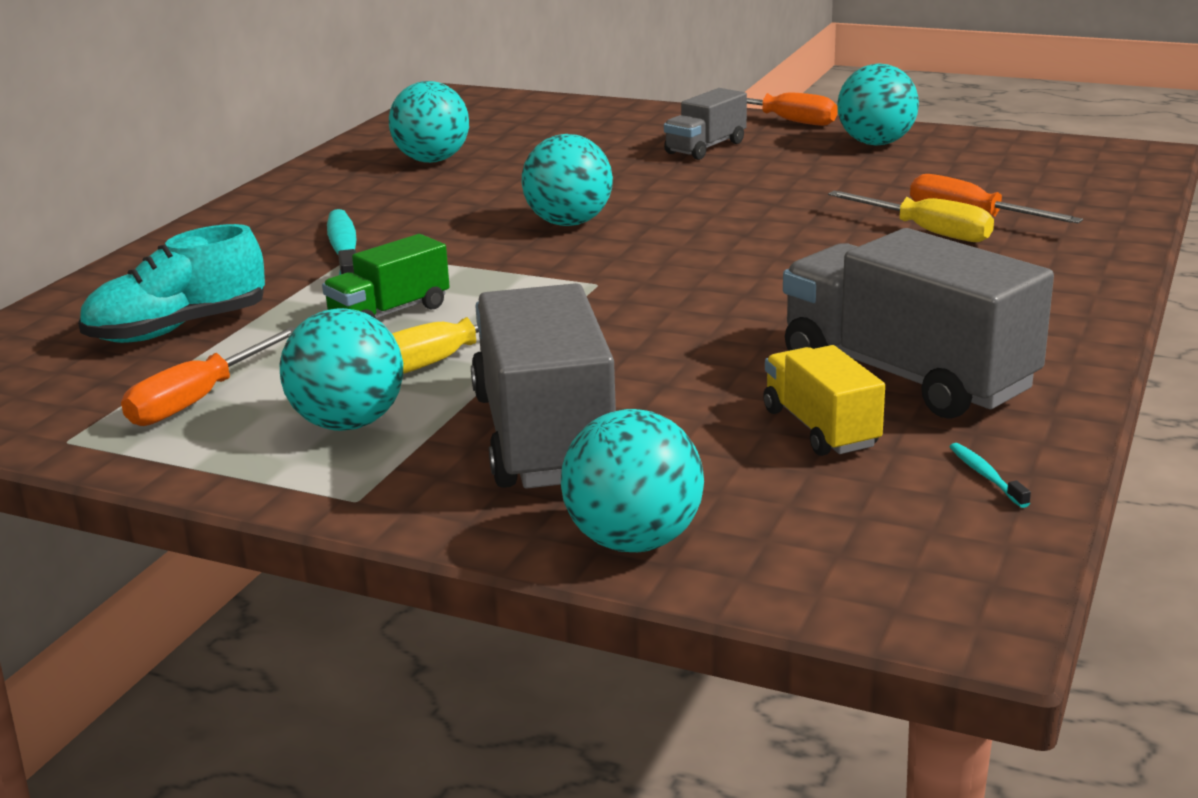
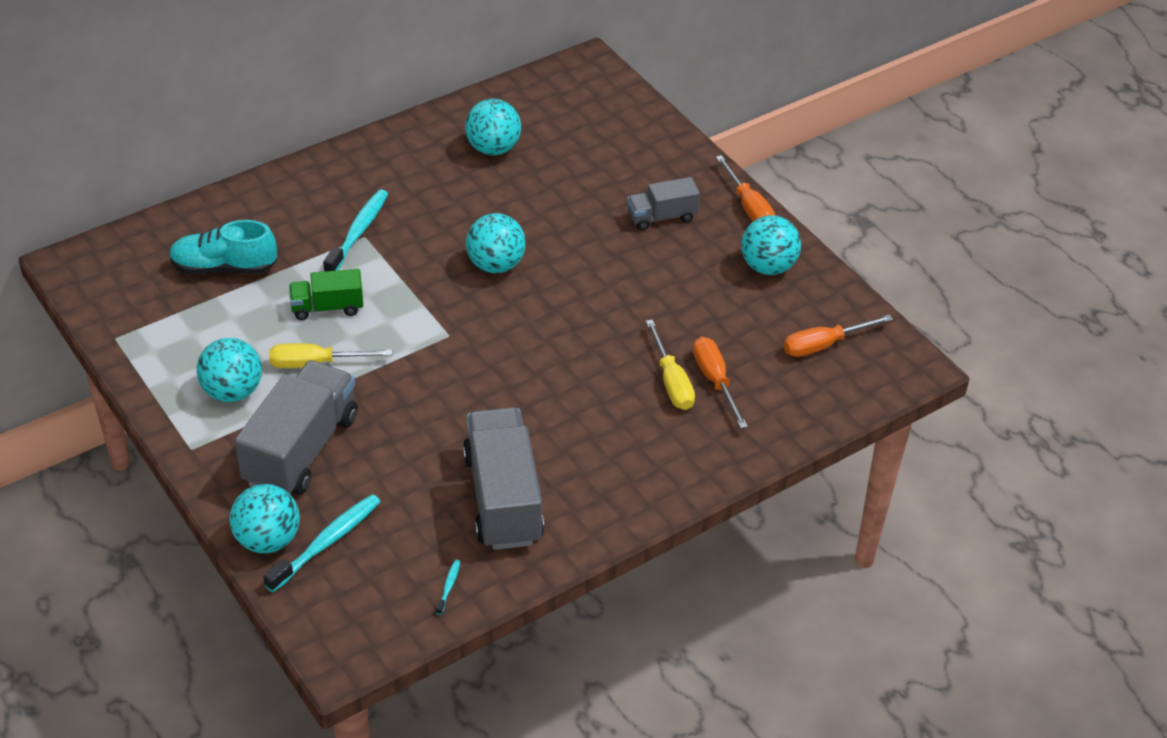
camera: 30 degrees right, 20 degrees up
(199, 400) = (188, 336): orange screwdriver -> orange screwdriver (824, 345)
(733, 507) = (326, 542): none -> turquoise toothbrush
(820, 428) = (419, 514): yellow truck -> none

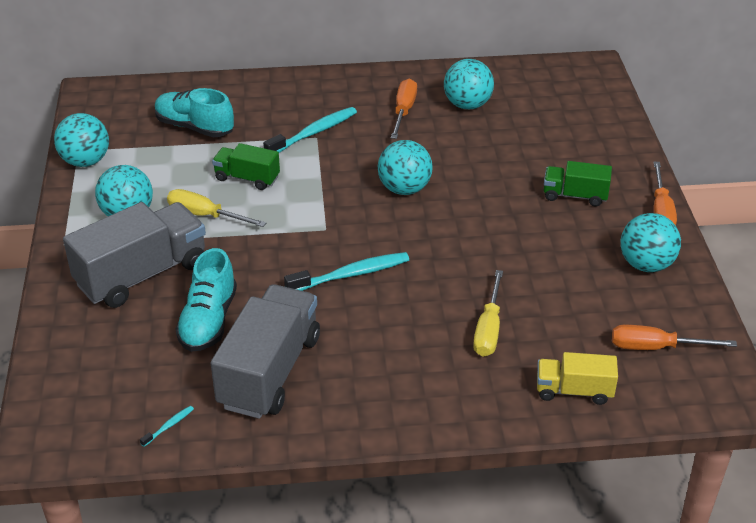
camera: 30 degrees right, 5 degrees down
(267, 540) = (61, 333): turquoise ball -> turquoise ball (85, 161)
(326, 542) = (103, 352): turquoise toothbrush -> turquoise toothbrush (351, 274)
(406, 471) = (208, 321): none -> turquoise shoe
(662, 217) = (575, 195): grey truck -> green truck
(715, 381) = (529, 342): orange screwdriver -> orange screwdriver (403, 111)
(781, 412) = (574, 391): none -> yellow truck

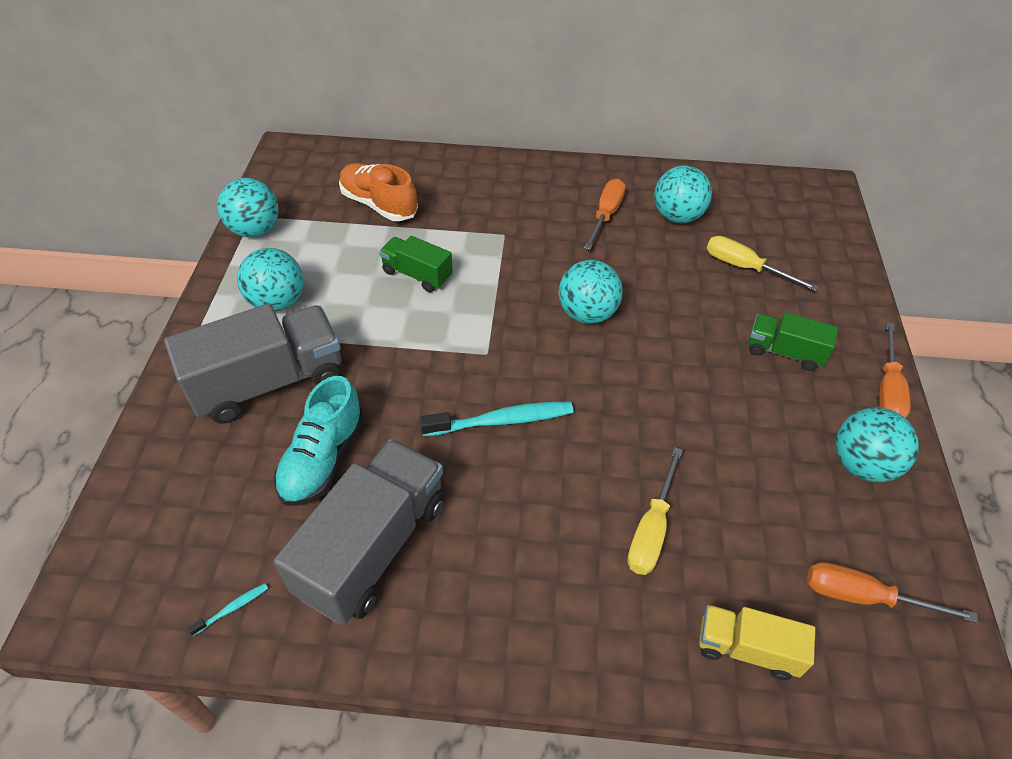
camera: 10 degrees right, 10 degrees up
(194, 127) = (379, 205): turquoise shoe -> orange shoe
(205, 215) = (359, 315): yellow screwdriver -> yellow screwdriver (744, 267)
(313, 133) = (502, 228): turquoise toothbrush -> none

